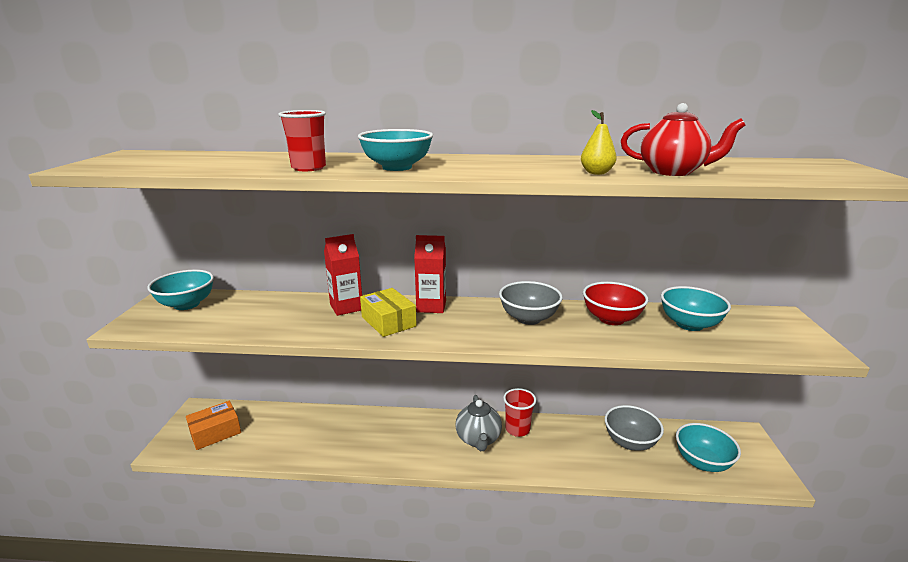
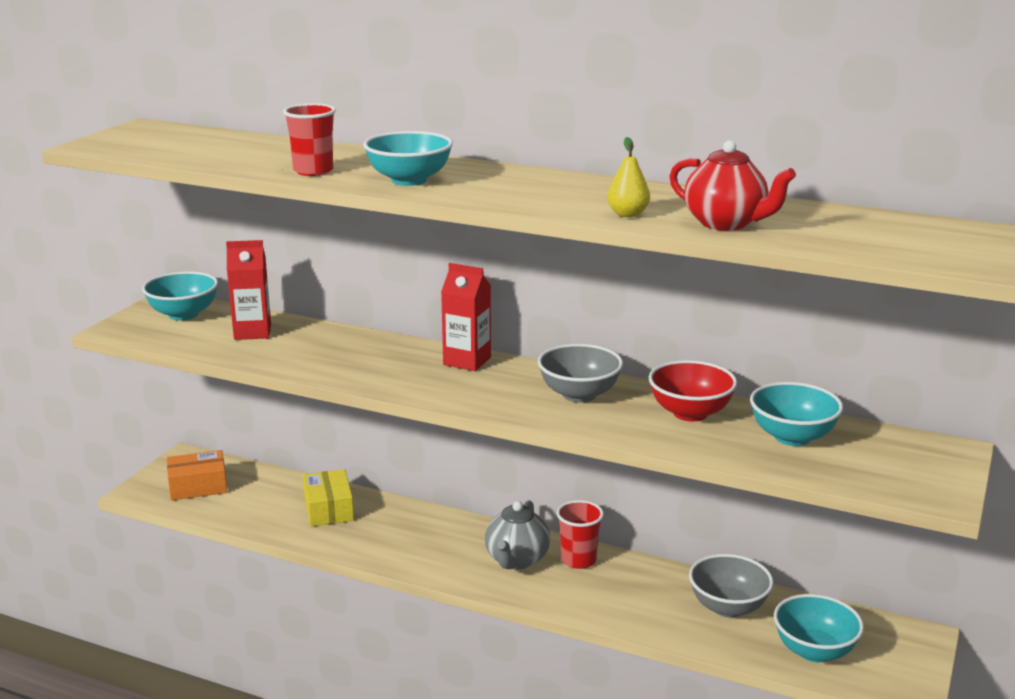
camera: 20 degrees right, 0 degrees up
(346, 307) = (362, 346): red carton -> red carton (252, 332)
(388, 321) = (401, 370): yellow box -> yellow box (328, 509)

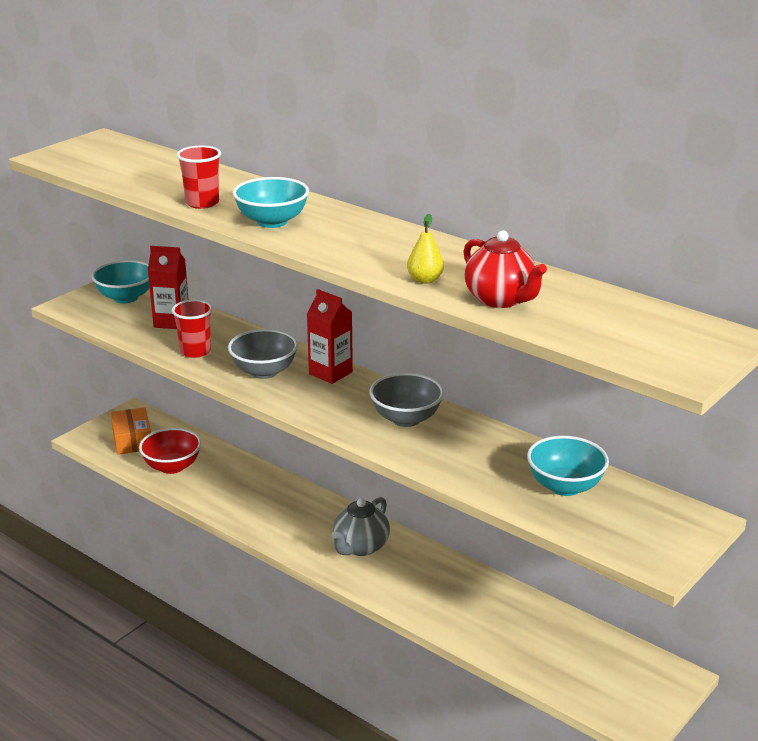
camera: 15 degrees right, 5 degrees up
(198, 486) = (132, 440): orange box -> orange box turned 75 degrees clockwise
(328, 509) = (227, 476): yellow box -> none
(578, 560) = (412, 556): red cup -> red cup (195, 351)
(690, 413) = (490, 450): red bowl -> red bowl (172, 467)
(728, 607) = (519, 620): grey bowl -> grey bowl (264, 372)
(814, 651) = (574, 672): turquoise bowl -> none

